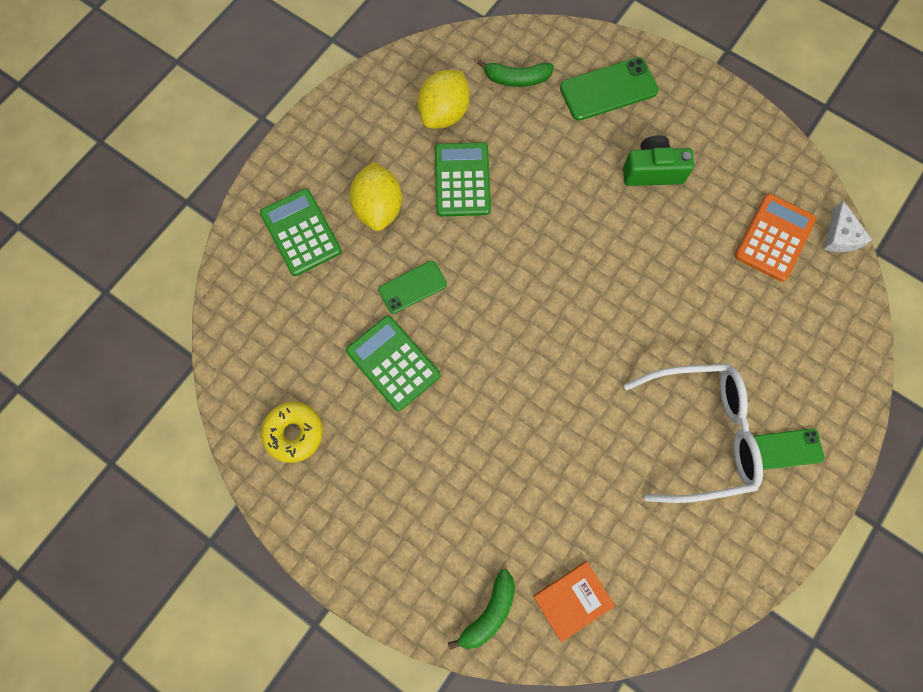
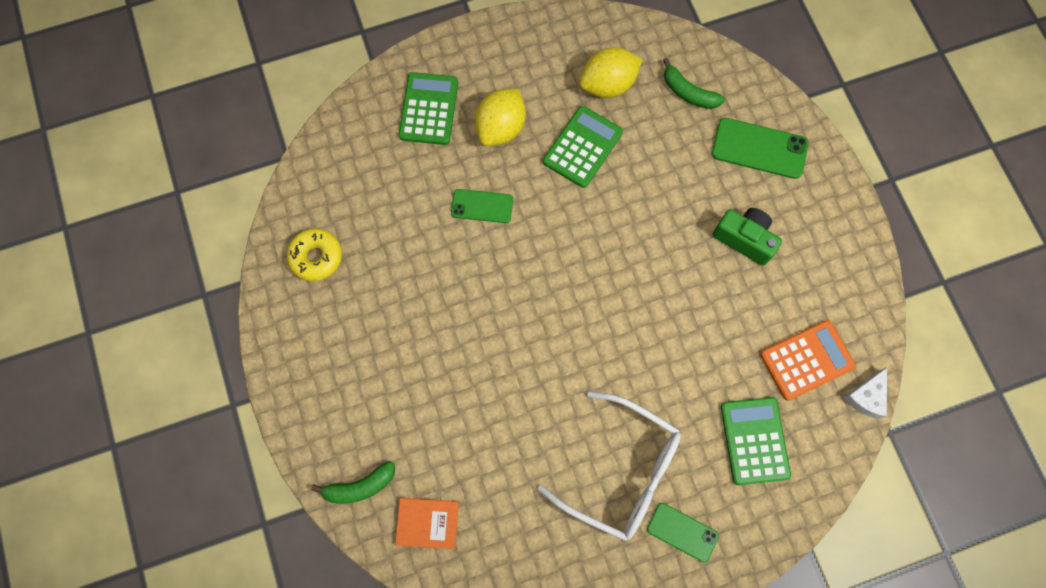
camera: 35 degrees right, 0 degrees up
(393, 363) = (425, 254): green calculator -> green calculator (754, 440)

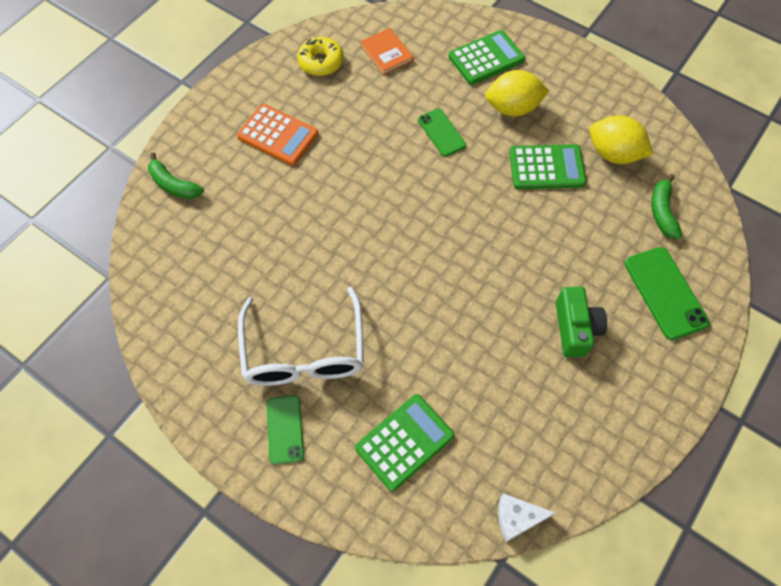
camera: 55 degrees right, 10 degrees down
(427, 523) = (174, 242): orange book -> orange book (386, 53)
(806, 360) = (510, 444): orange calculator -> orange calculator (278, 135)

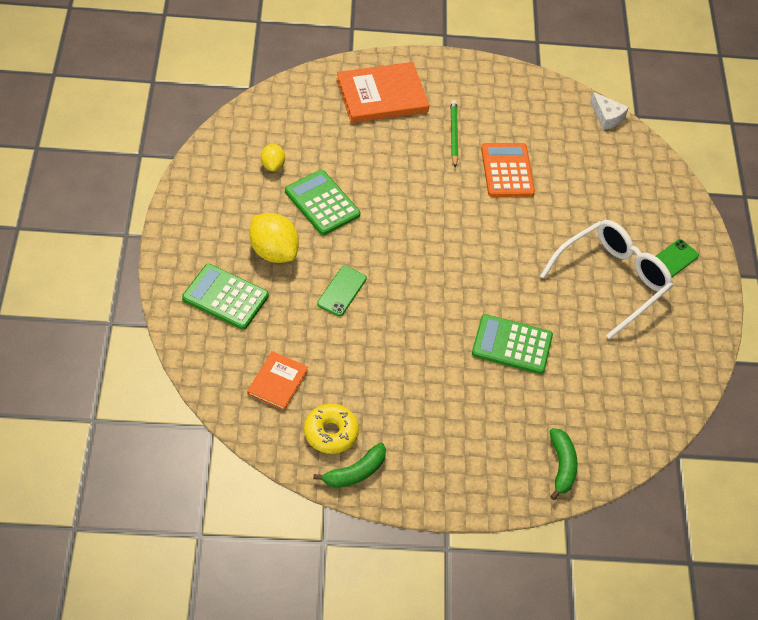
camera: 130 degrees left, 10 degrees down
(278, 135) = (444, 416): orange calculator -> orange calculator (507, 171)
(404, 442) = (616, 192): green calculator -> green calculator (512, 345)
(575, 328) = (454, 134): green camera -> green pencil
(613, 154) = (272, 165): yellow lemon -> yellow lemon, size x0.56
(662, 212) = (309, 118): green banana -> green banana (355, 472)
(665, 293) = (382, 95): green phone -> orange book

